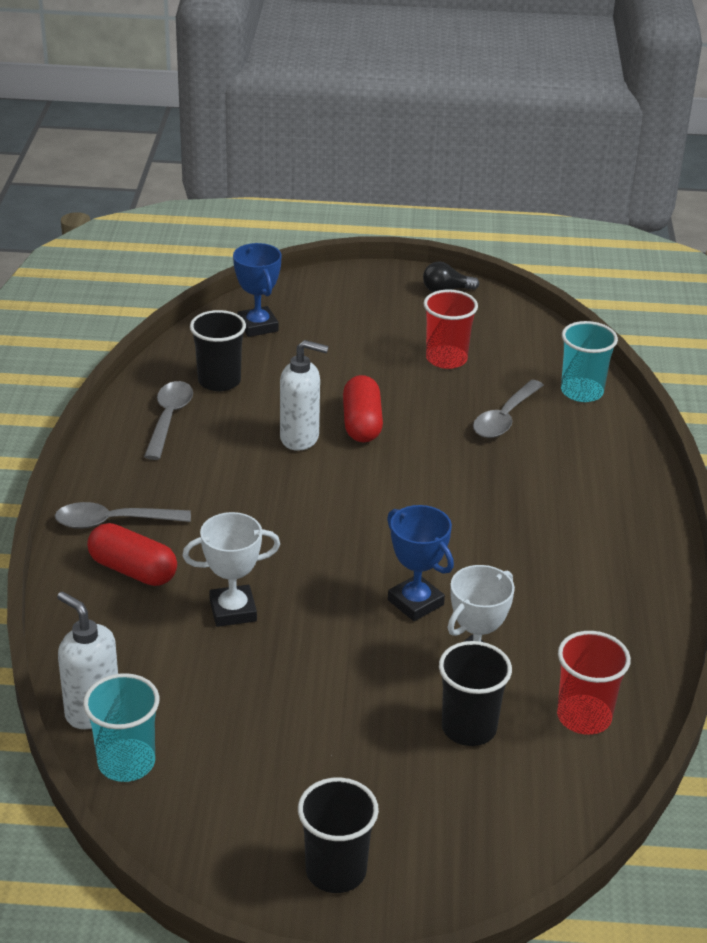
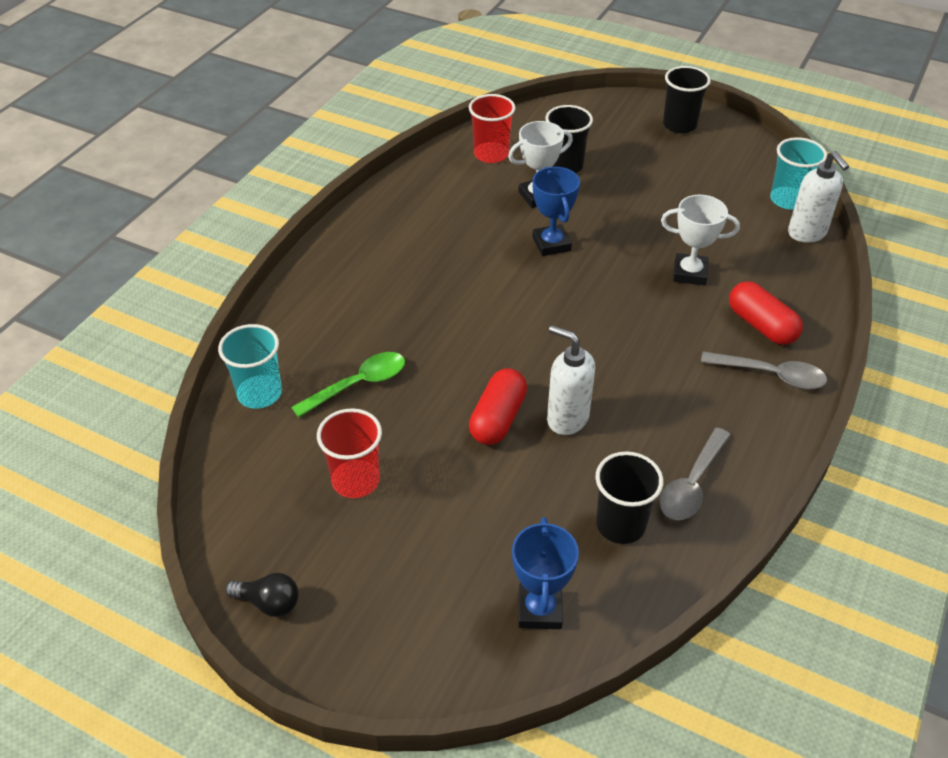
camera: 155 degrees left, 10 degrees up
(505, 418) = (358, 384): grey spoon -> green spoon

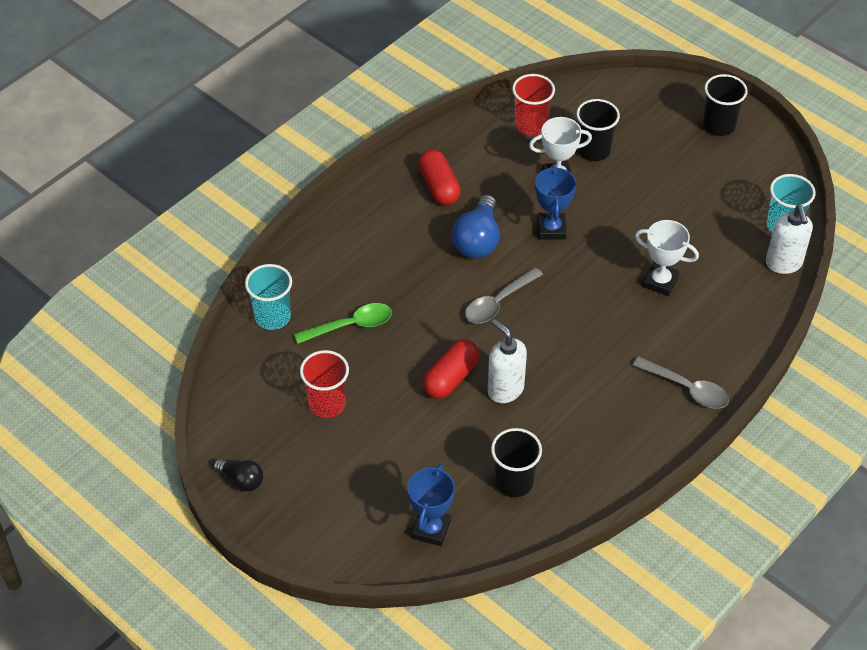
camera: 15 degrees right, 5 degrees up
(475, 269) = (478, 240): none -> blue light bulb
(692, 484) = (582, 463): grey spoon -> grey spoon (498, 302)
(761, 325) = (700, 343): red capsule -> red capsule (439, 187)

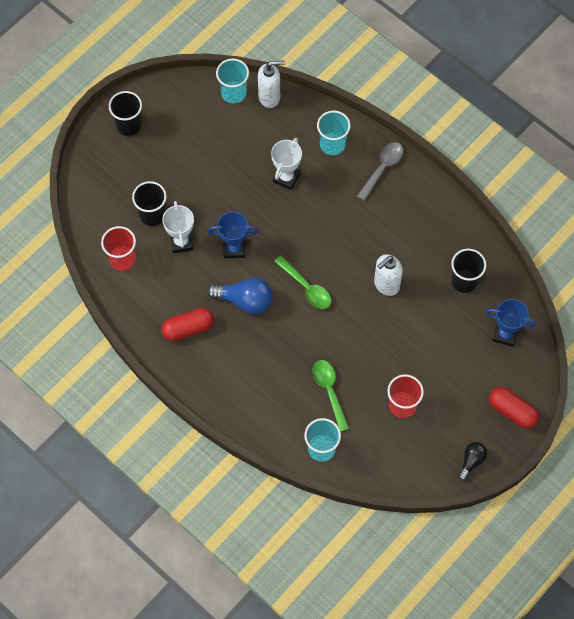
camera: 90 degrees left, 15 degrees up
(451, 378) = (377, 321): red capsule -> red capsule (512, 411)
(498, 302) = (306, 287): grey spoon -> green spoon
(718, 332) = (332, 144): none -> turquoise cup

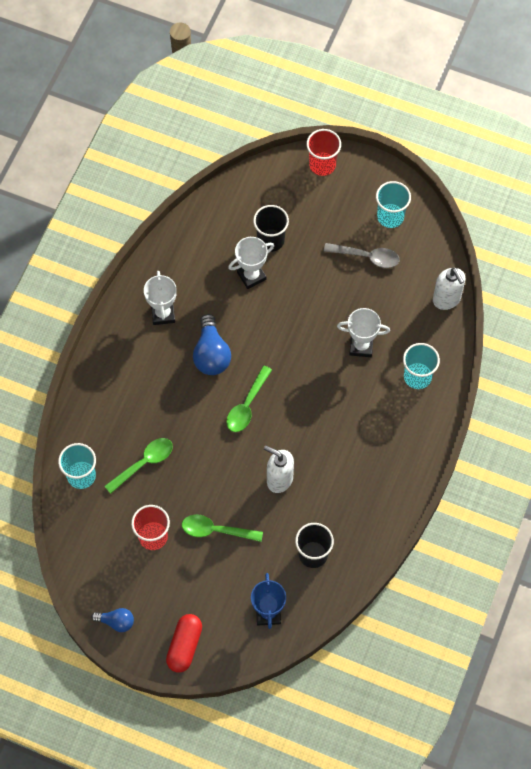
camera: 70 degrees right, 0 degrees up
(122, 259) = (213, 231): red cup -> red cup (322, 165)
(129, 125) = (359, 185): black cup -> none
(188, 328) = (163, 314): red capsule -> white trophy
(233, 93) = (436, 265): turquoise cup -> turquoise cup (390, 216)
(234, 248) = (263, 325): blue trophy -> none
(382, 168) = (410, 433): grey spoon -> grey spoon (367, 257)
(415, 351) = (216, 530): none -> green spoon
(471, 461) = (116, 622): black light bulb -> blue light bulb

